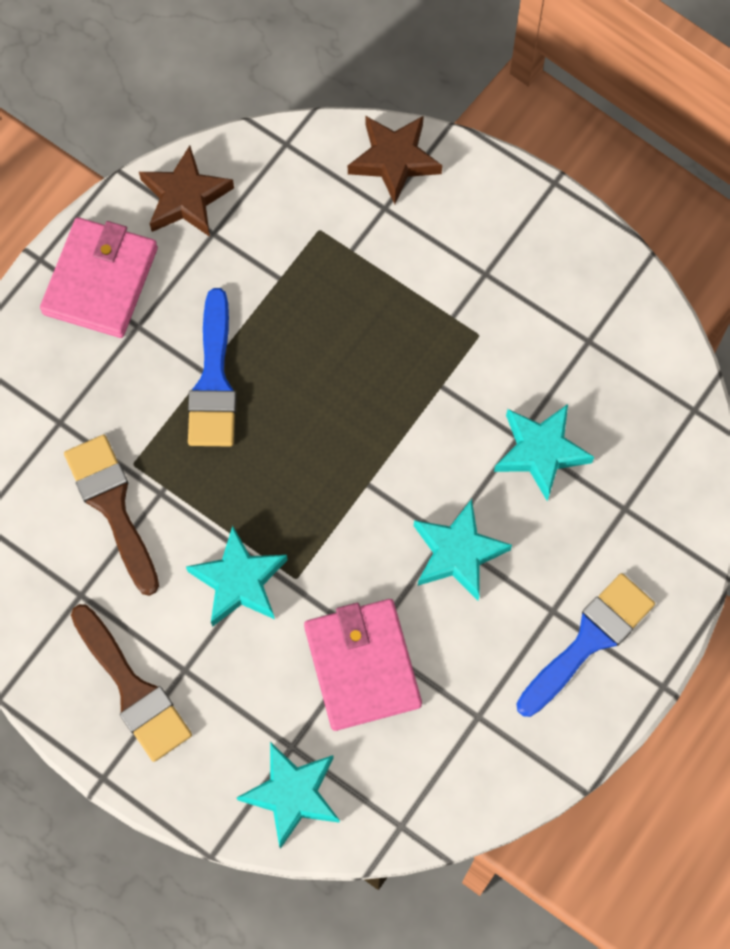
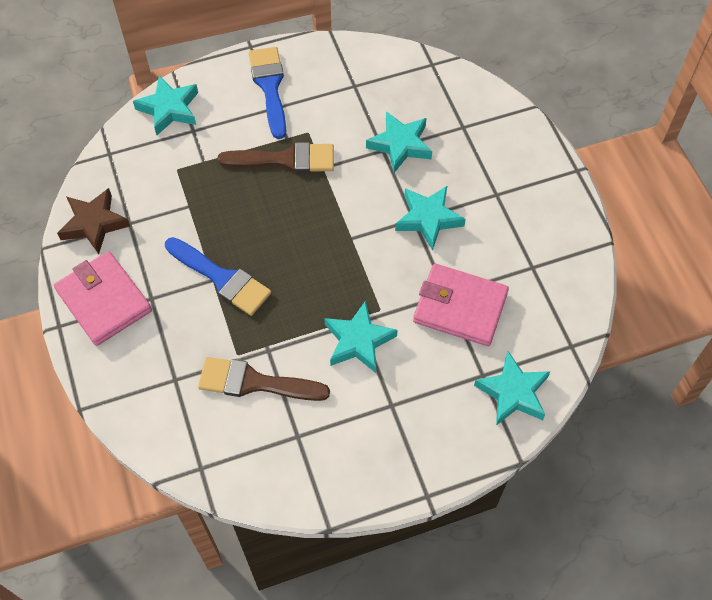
camera: 55 degrees left, 10 degrees down
(133, 689) = (382, 443): brown brush -> brown brush (285, 159)
(394, 160) = (169, 109): brown star -> turquoise star
(589, 640) = (526, 188): blue brush -> blue brush (269, 87)

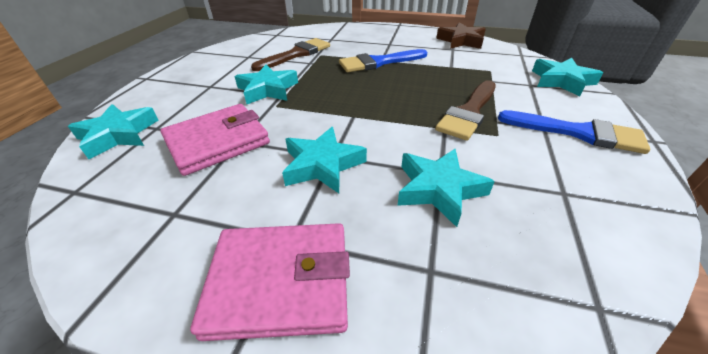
camera: 125 degrees right, 20 degrees down
(104, 301) = (402, 34): pink wallet -> pink wallet (280, 282)

